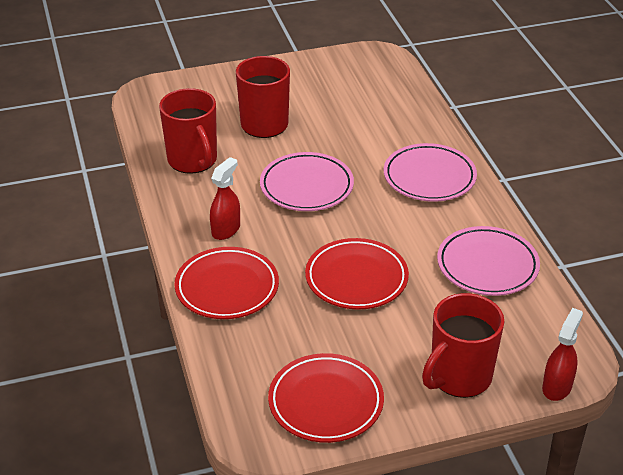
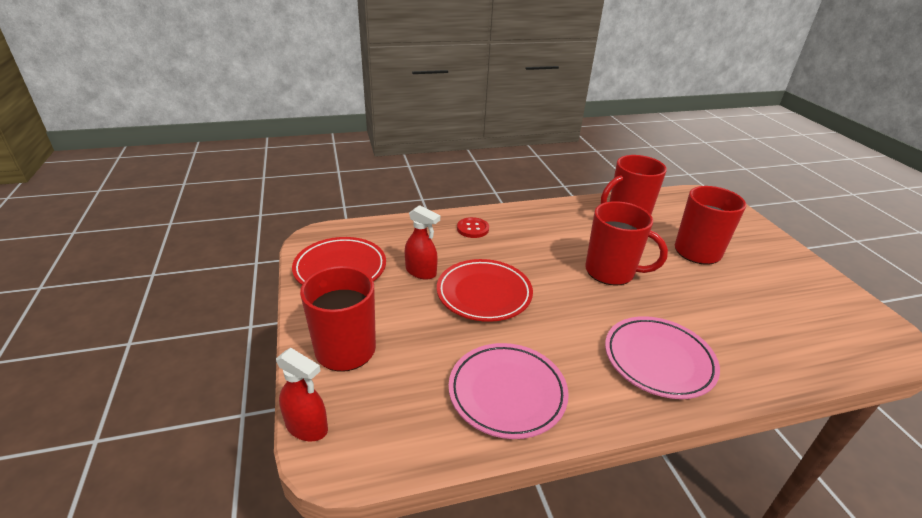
camera: 90 degrees right, 5 degrees down
(226, 229) = (541, 229): red spray bottle -> red spray bottle (421, 272)
(227, 288) = (472, 229): red plate -> red button
(306, 186) = (611, 272): pink plate -> red mug

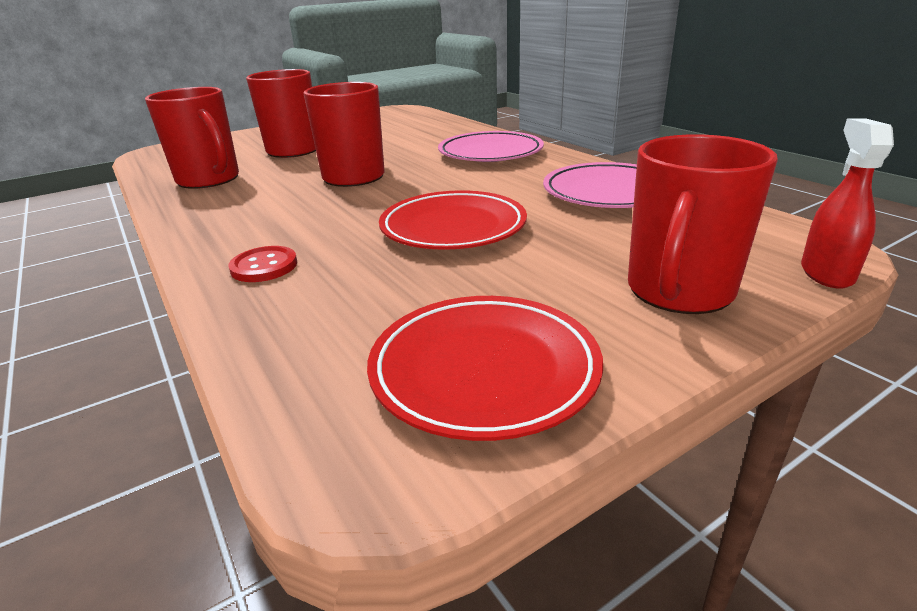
camera: 105 degrees left, 5 degrees down
(421, 272) = (432, 280): red spray bottle -> none

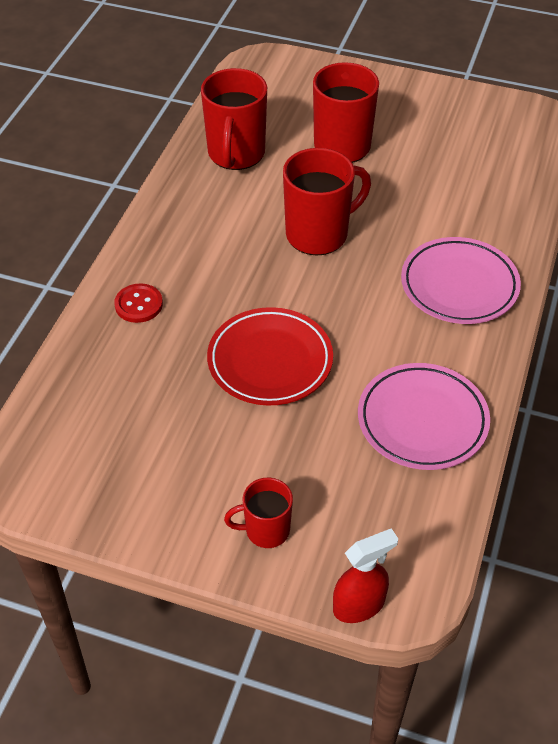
camera: 50 degrees right, 20 degrees up
(484, 370) = (111, 477): red plate -> none
(679, 291) = (266, 530): red mug -> red mug, size x0.57

